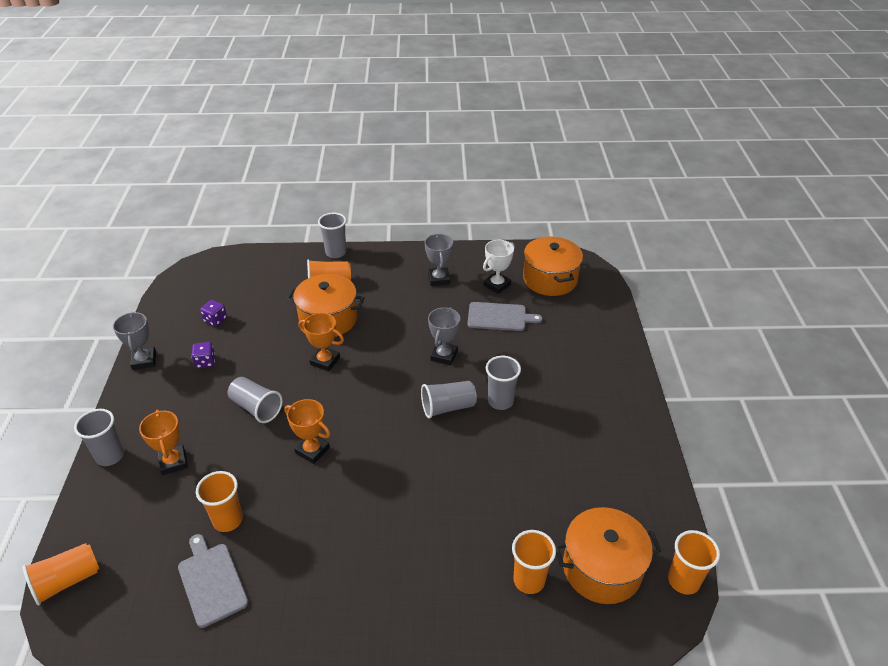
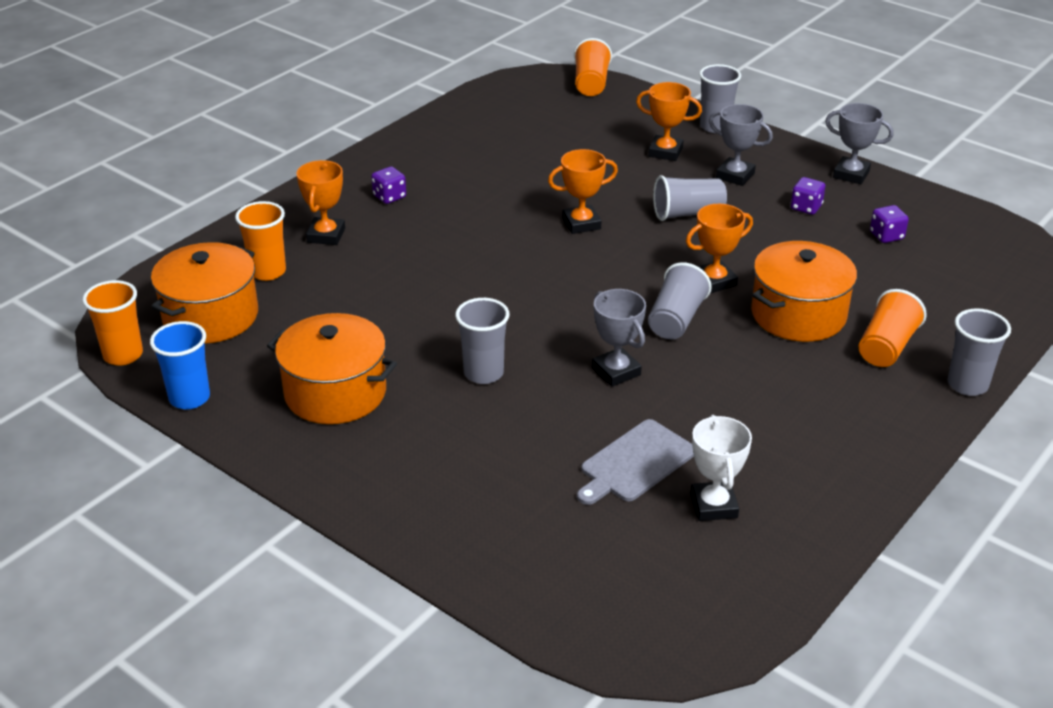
camera: 130 degrees right, 5 degrees down
(211, 581) = (503, 134): grey cutting board -> none
(228, 520) = (556, 157): orange cup -> none
(371, 585) = (389, 197): none -> purple dice
(439, 279) = (793, 453): grey trophy -> grey trophy (735, 175)
(448, 407) = (526, 330): grey cup -> grey cup (676, 320)
(456, 583) = (326, 235): none -> orange trophy
(550, 279) = (665, 577): orange pot -> orange pot (335, 393)
(666, 509) = (189, 398): none -> blue cup

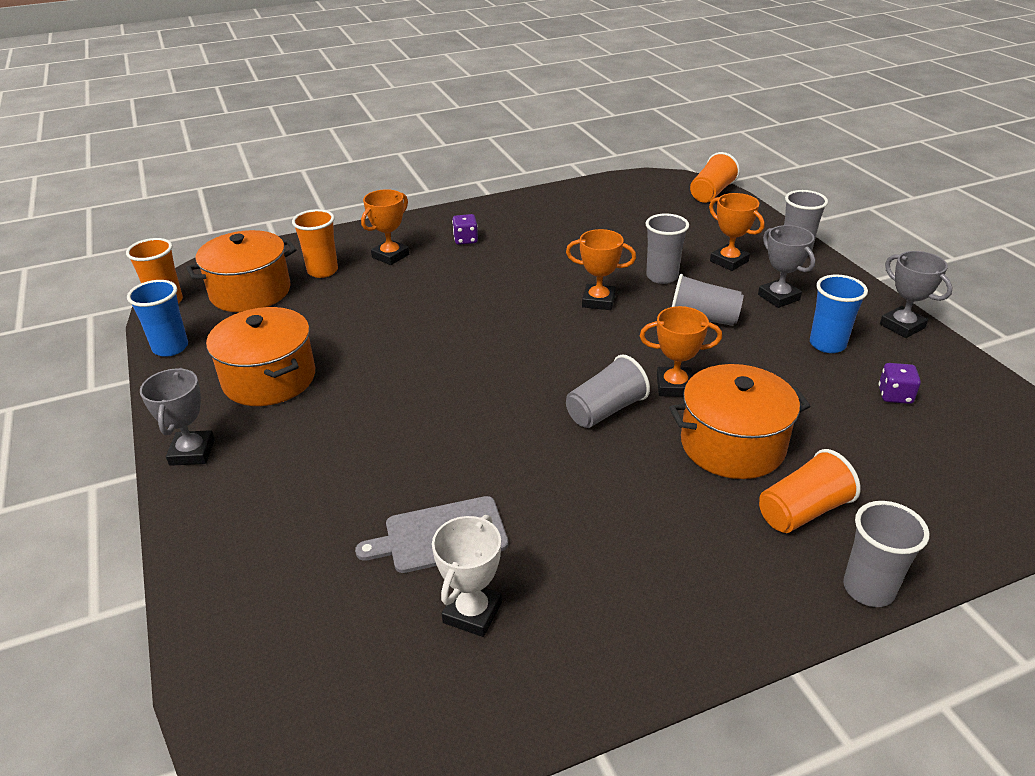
camera: 30 degrees right, 0 degrees up
(483, 373) = (394, 402): grey cup -> grey cup (662, 277)
(616, 371) = (506, 440): grey trophy -> grey trophy (192, 452)
(806, 207) = (827, 344): purple dice -> blue cup

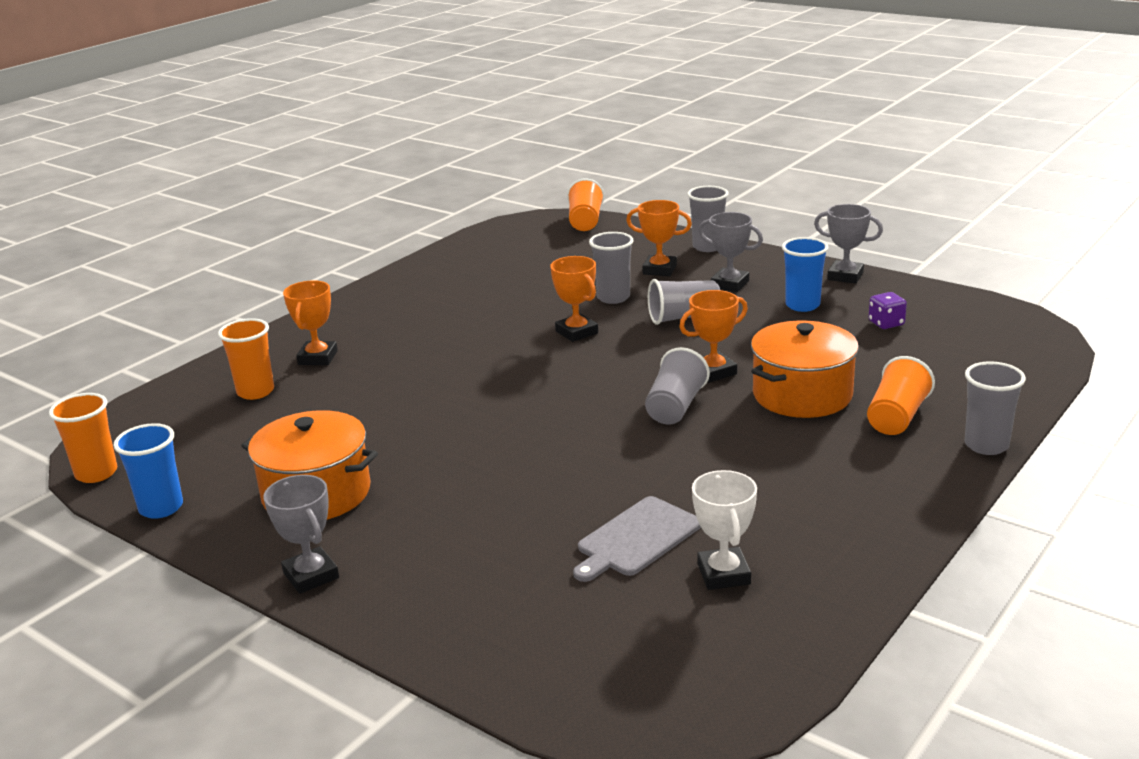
camera: 30 degrees left, 10 degrees down
(250, 292) = (192, 434): orange pot -> none
(465, 240) = (384, 322): purple dice -> none
(598, 301) = (576, 332): orange trophy -> orange trophy turned 75 degrees clockwise

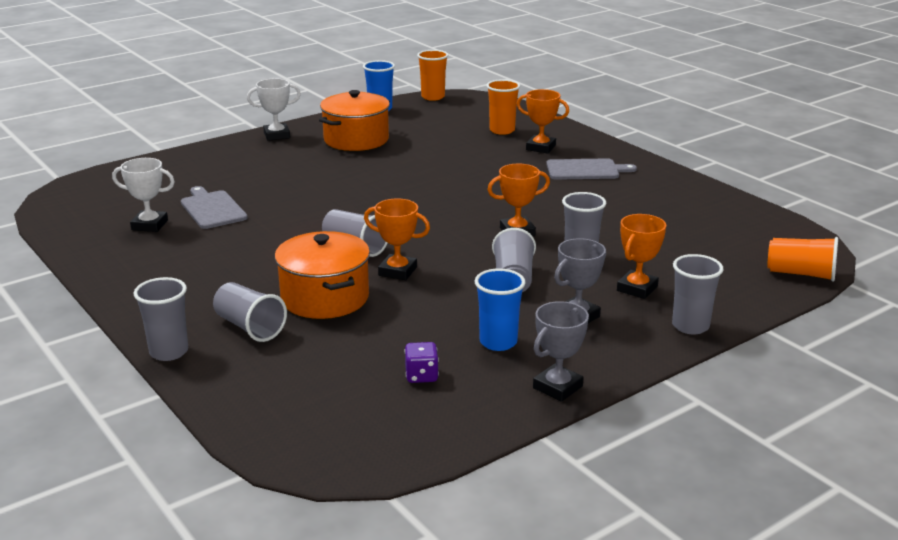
camera: 105 degrees right, 0 degrees up
(311, 575) = (277, 135): grey trophy -> white trophy
(386, 324) = (585, 170): none -> grey cutting board
(713, 372) = (397, 271): orange trophy -> orange trophy turned 60 degrees counterclockwise
(896, 417) = (249, 327): orange cup -> grey cup

